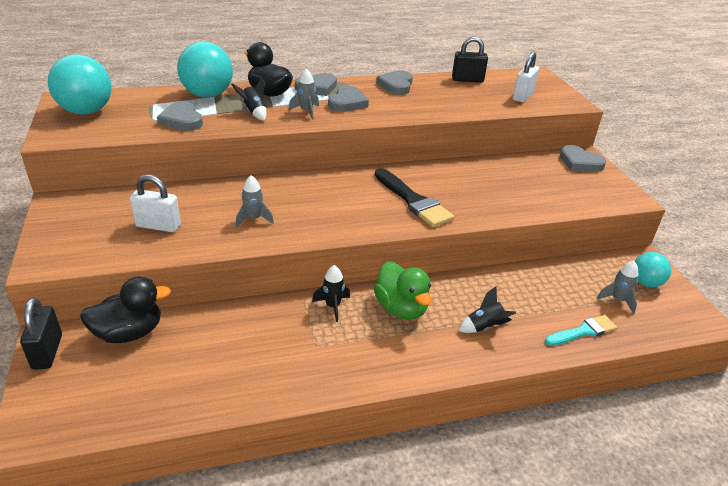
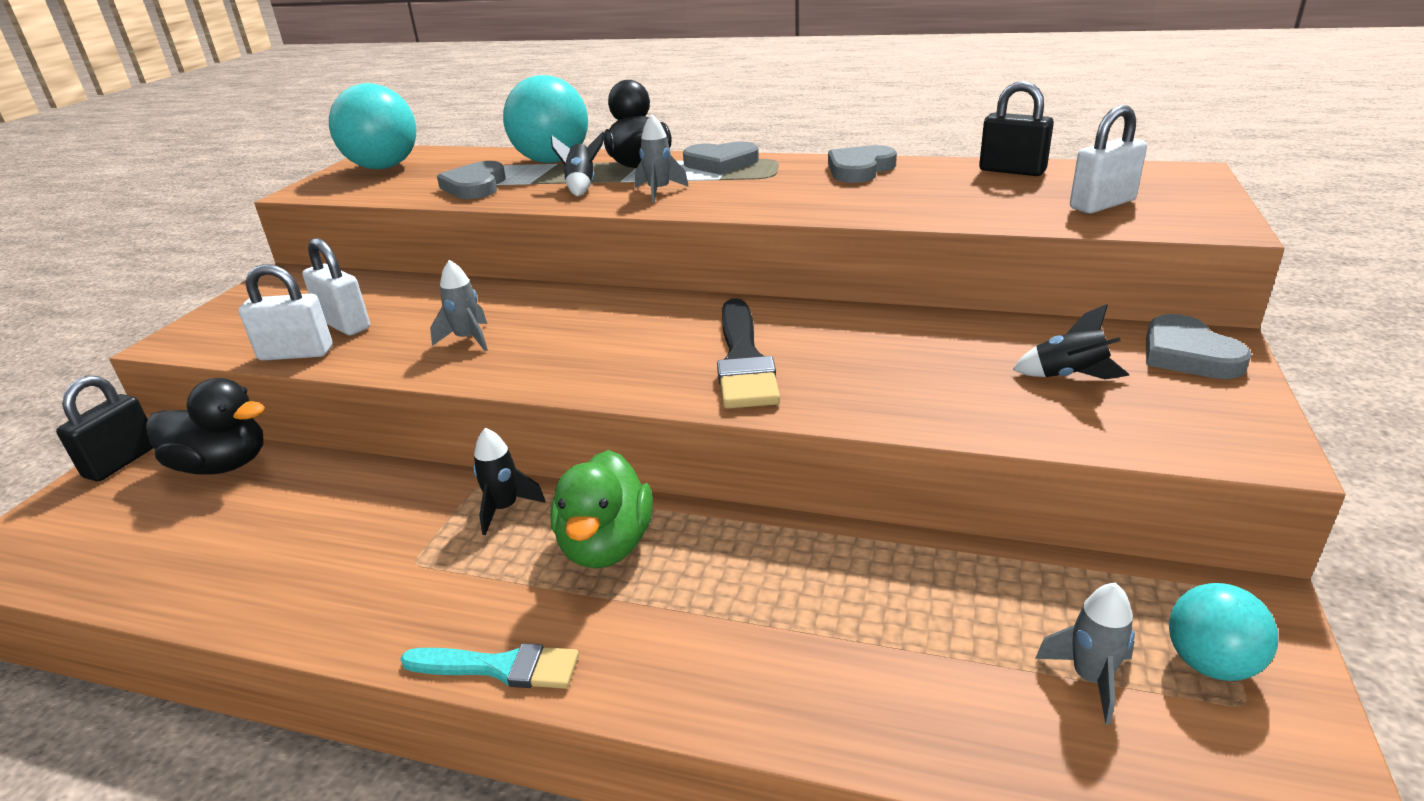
camera: 35 degrees right, 5 degrees down
(152, 251) = (296, 353): none -> white padlock
(347, 103) = (740, 186): grey heart -> none
(484, 327) = (721, 630): black rocket -> black rocket (1069, 376)
(583, 331) = (931, 717): turquoise brush -> turquoise brush (500, 667)

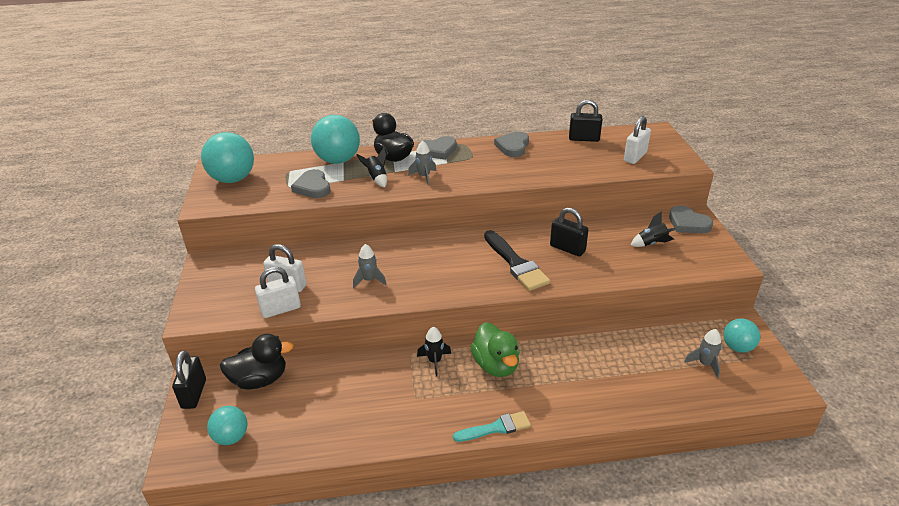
camera: 25 degrees left, 5 degrees up
(92, 540) = (231, 437): none -> turquoise ball
(869, 354) = (567, 248): none -> black padlock

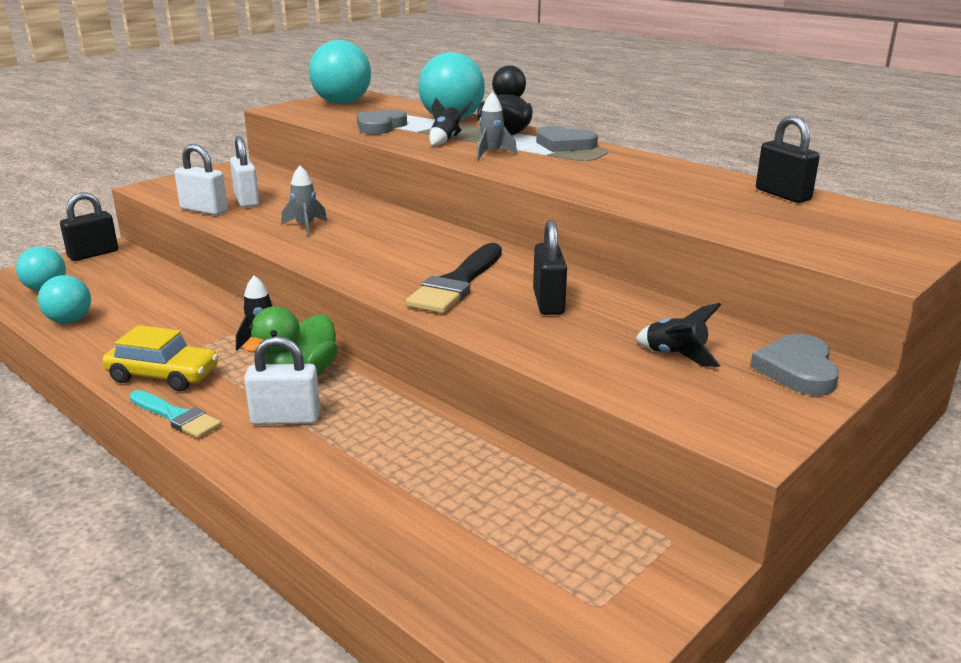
camera: 50 degrees right, 10 degrees down
(260, 380) = (139, 271): black duck -> none
(439, 417) = (163, 375): none -> yellow car
(513, 147) = (660, 169): grey heart -> none
(635, 157) = (813, 233): white padlock -> white padlock (286, 419)
(705, 364) = (508, 552): grey rocket -> none
(737, 347) = (605, 577): turquoise ball -> turquoise ball (69, 321)

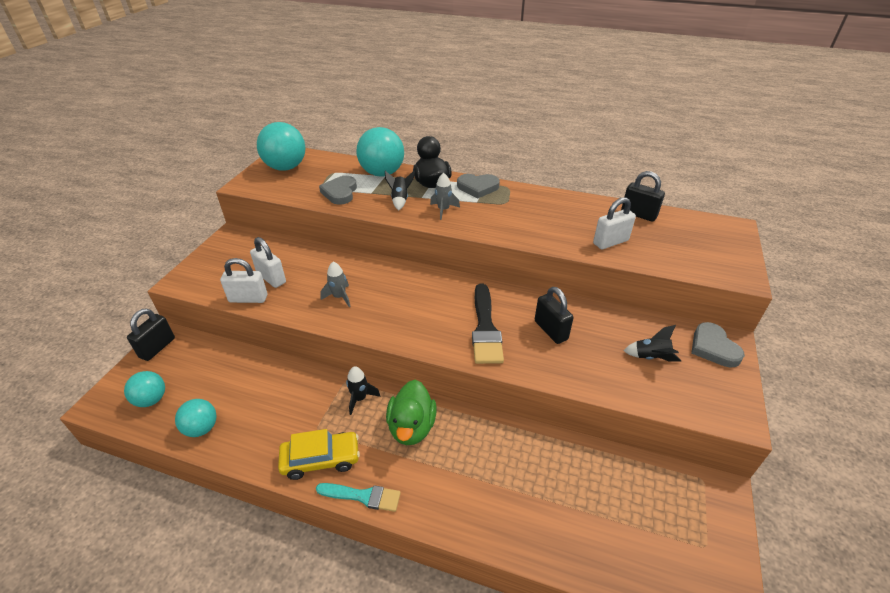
camera: 25 degrees left, 15 degrees up
(286, 419) = (435, 469): white padlock -> white padlock (610, 242)

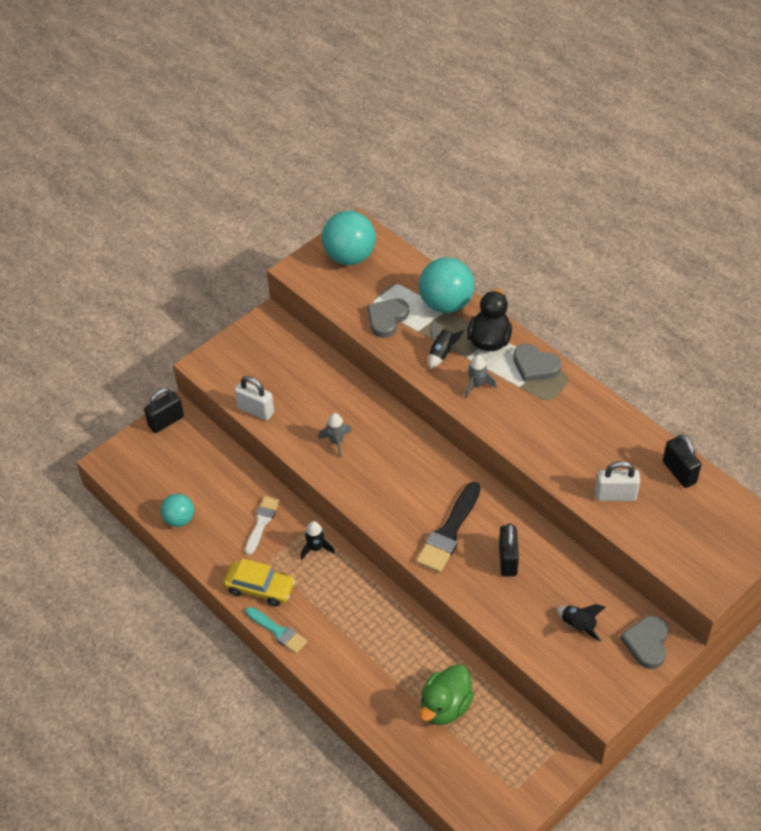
camera: 30 degrees right, 10 degrees up
(151, 399) = (148, 475): turquoise ball -> none
(271, 278) = (285, 393): white padlock -> none
(294, 397) = (262, 522): none -> white brush
(411, 427) = (345, 593): green duck -> green duck (445, 706)

